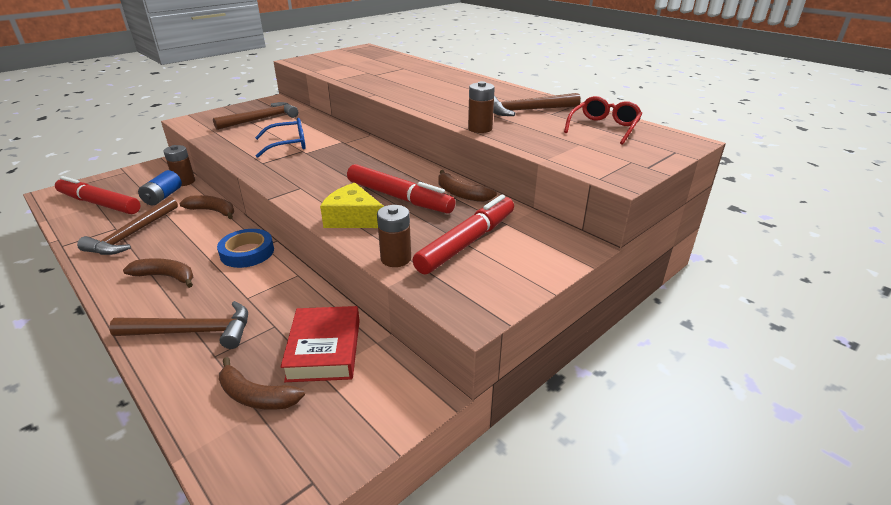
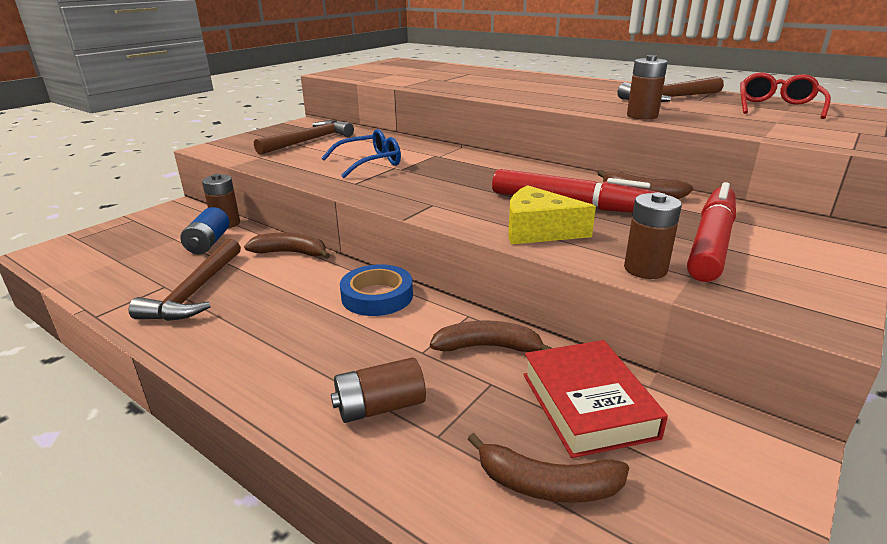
camera: 10 degrees left, 5 degrees down
(99, 204) = (120, 259): red marker -> none
(166, 276) = (284, 338): brown banana -> brown banana (488, 347)
(193, 332) = (380, 407): brown hammer -> brown battery

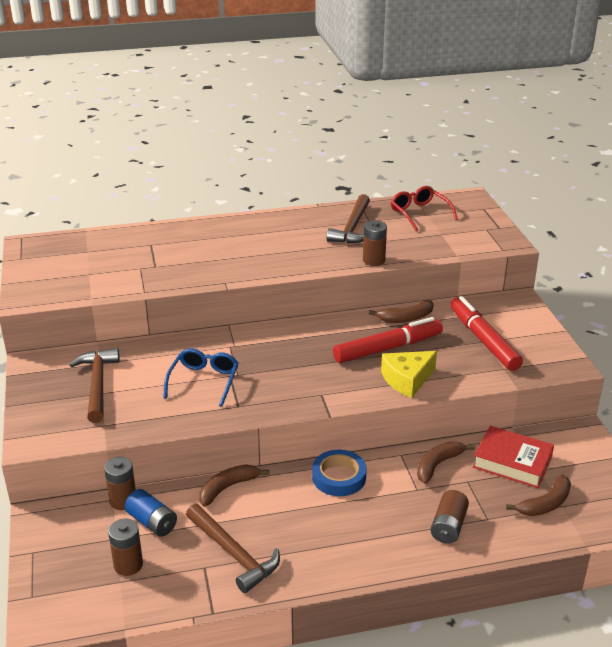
camera: 50 degrees left, 5 degrees up
(645, 269) = (485, 376): brown battery -> brown battery (128, 565)

